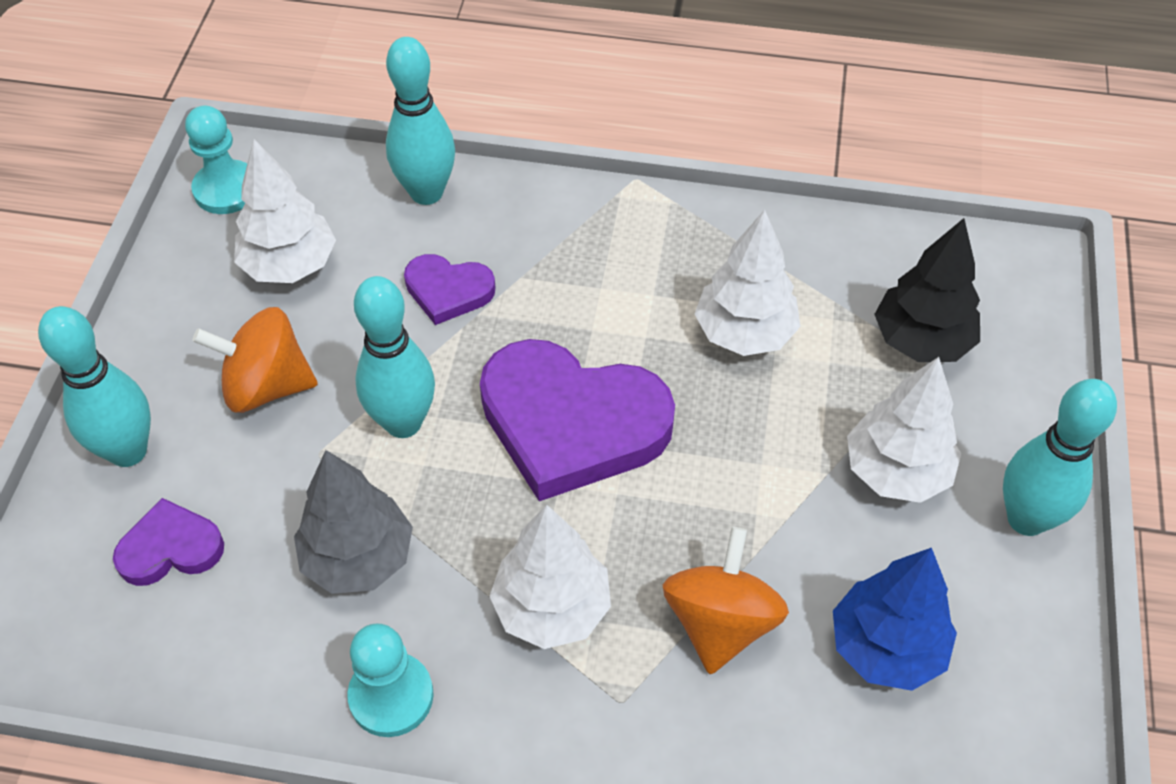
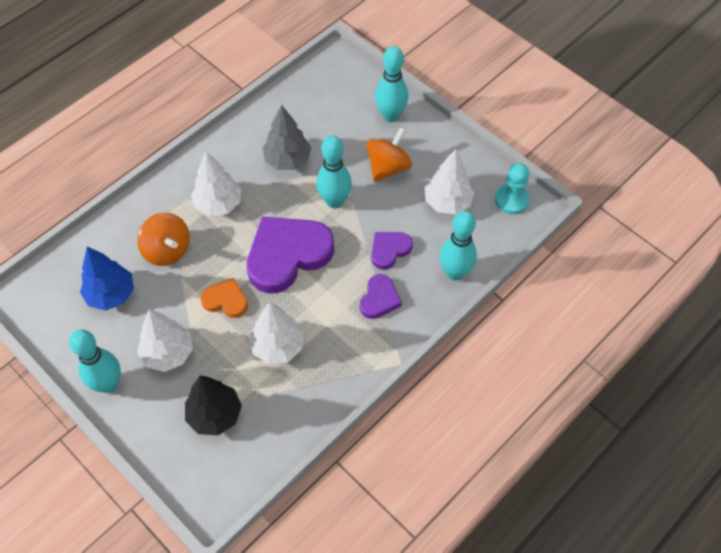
camera: 125 degrees right, 5 degrees up
(170, 548) = (337, 112): purple heart -> purple heart (379, 299)
(391, 696) = (229, 145): turquoise pawn -> none
(733, 456) = (225, 300): none -> orange heart

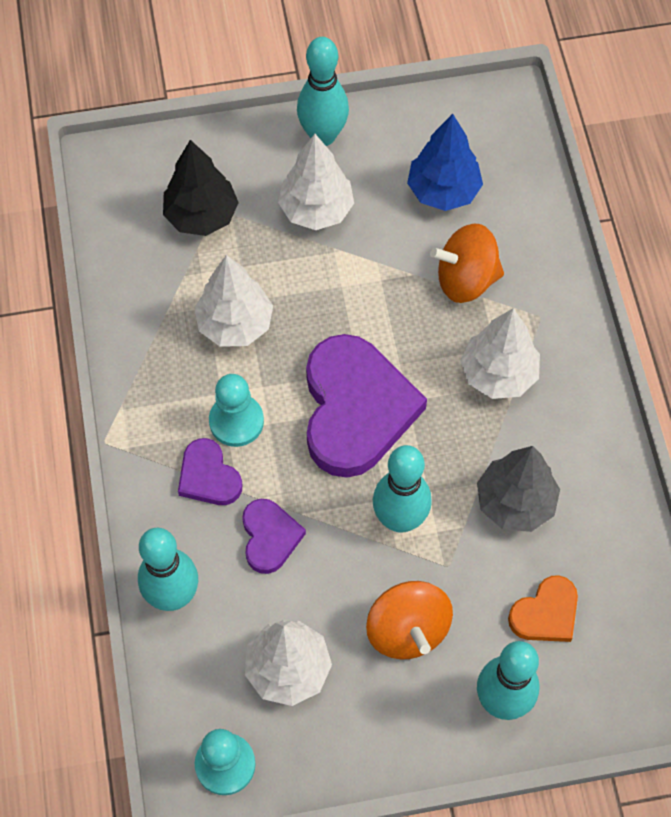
camera: 125 degrees right, 5 degrees up
(225, 300) = (342, 304): orange heart -> orange heart (545, 613)
(337, 306) = (236, 421): none -> turquoise pawn

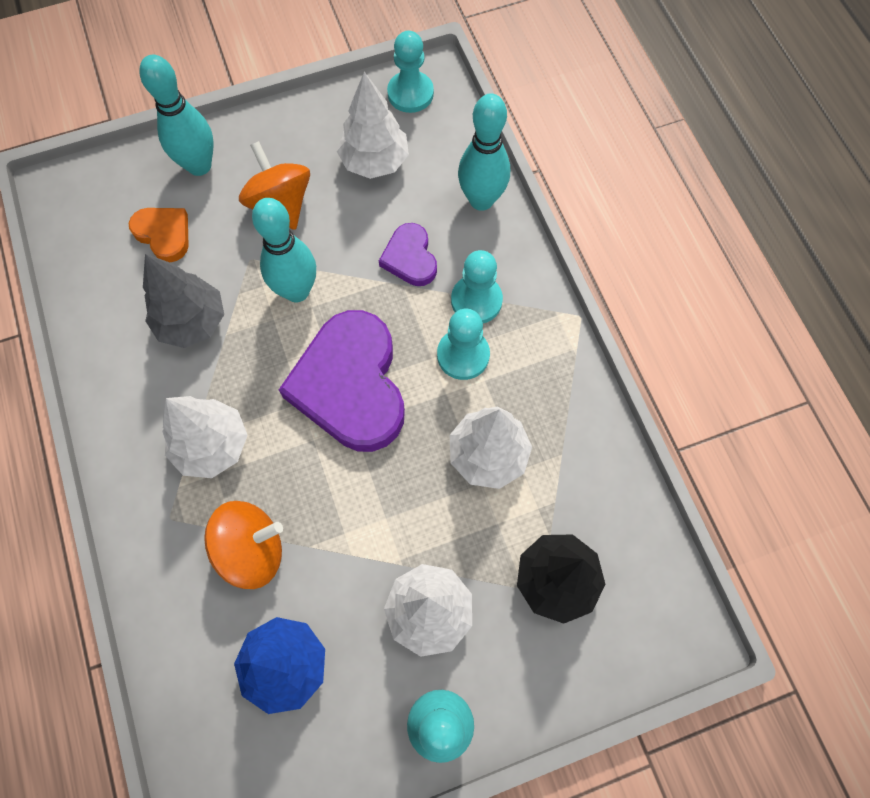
camera: 170 degrees right, 5 degrees up
(208, 476) = (476, 300): purple heart -> turquoise pawn
(545, 613) = (164, 234): orange heart -> orange heart turned 90 degrees clockwise

